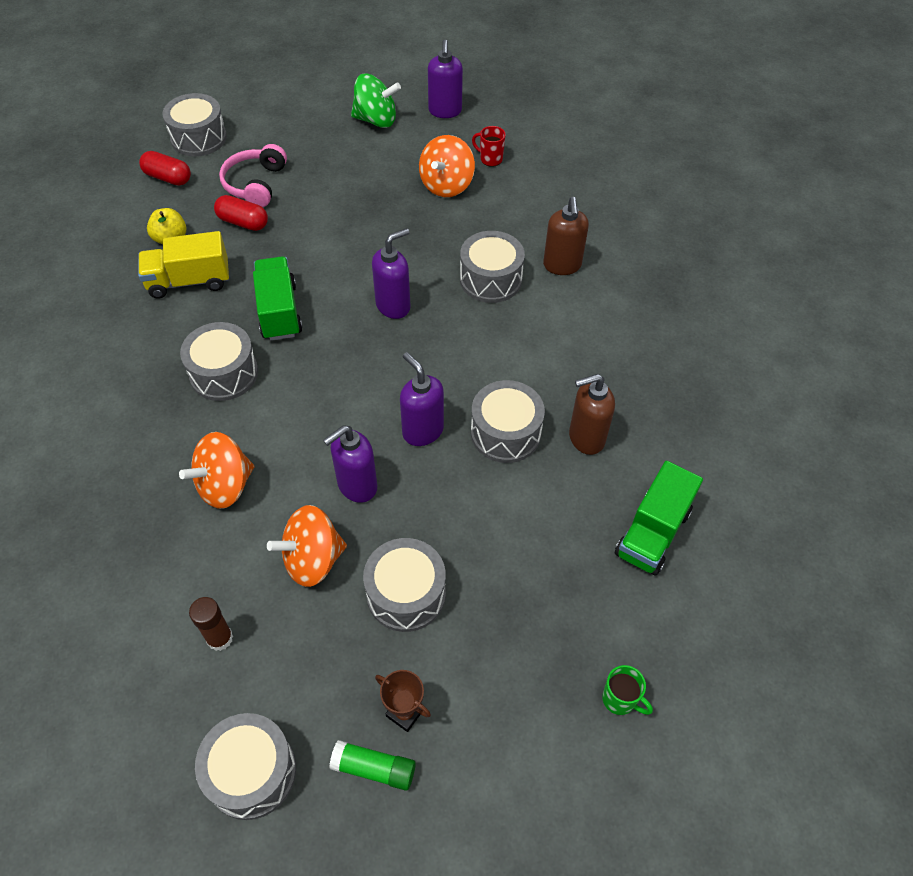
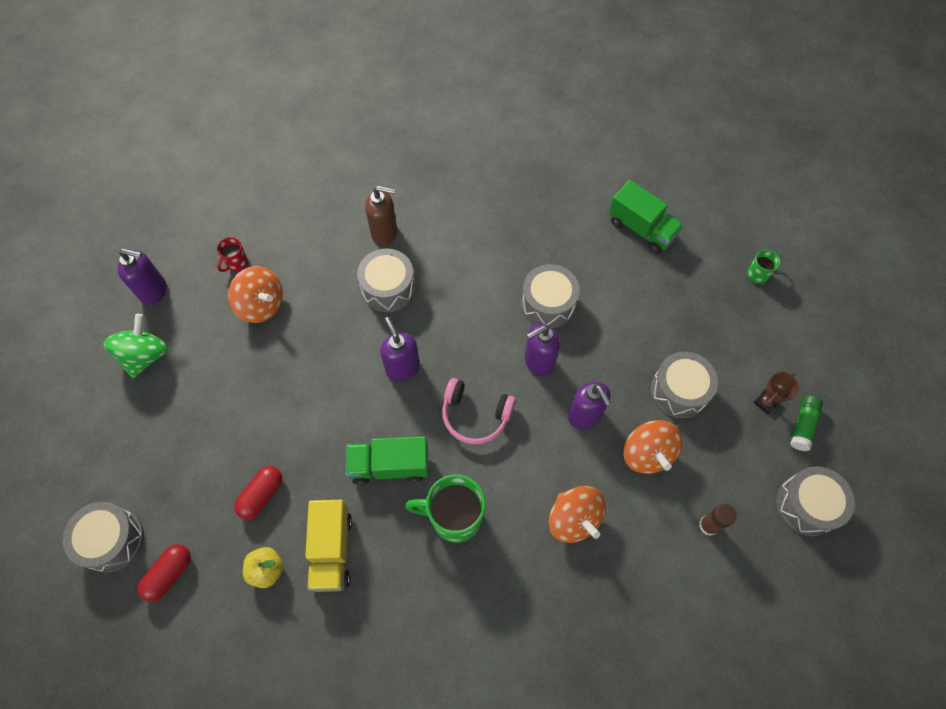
camera: 80 degrees left, 10 degrees up
(224, 373) = (454, 518): grey drum -> green mug
(255, 184) = (208, 480): pink headphones -> pink headphones (475, 415)
(586, 438) = (559, 252): brown soap dispenser -> none

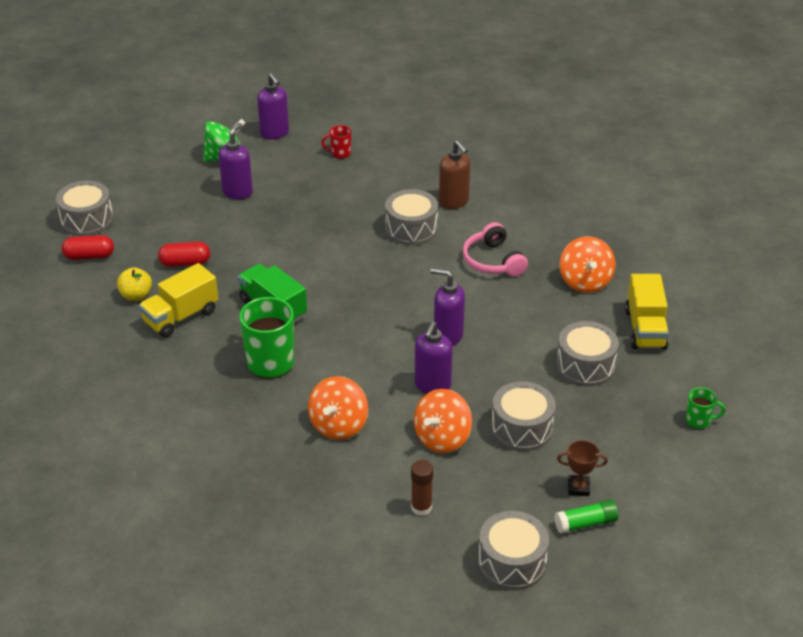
camera: 50 degrees right, 25 degrees down
(261, 305) = (323, 182): orange spinning top -> orange spinning top (585, 282)
(402, 368) = (356, 272): purple soap dispenser -> purple soap dispenser (237, 192)
(475, 415) = (362, 328): pink headphones -> pink headphones (493, 261)
(548, 303) = (504, 314): grey drum -> grey drum (585, 366)
(641, 229) = (645, 329): green truck -> yellow truck

